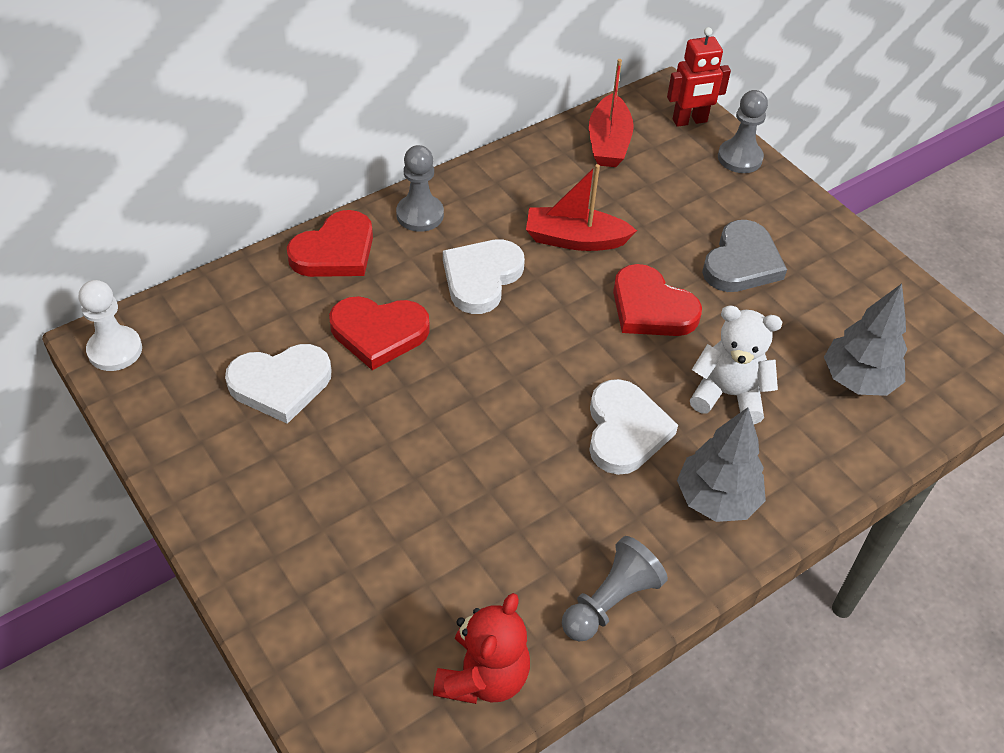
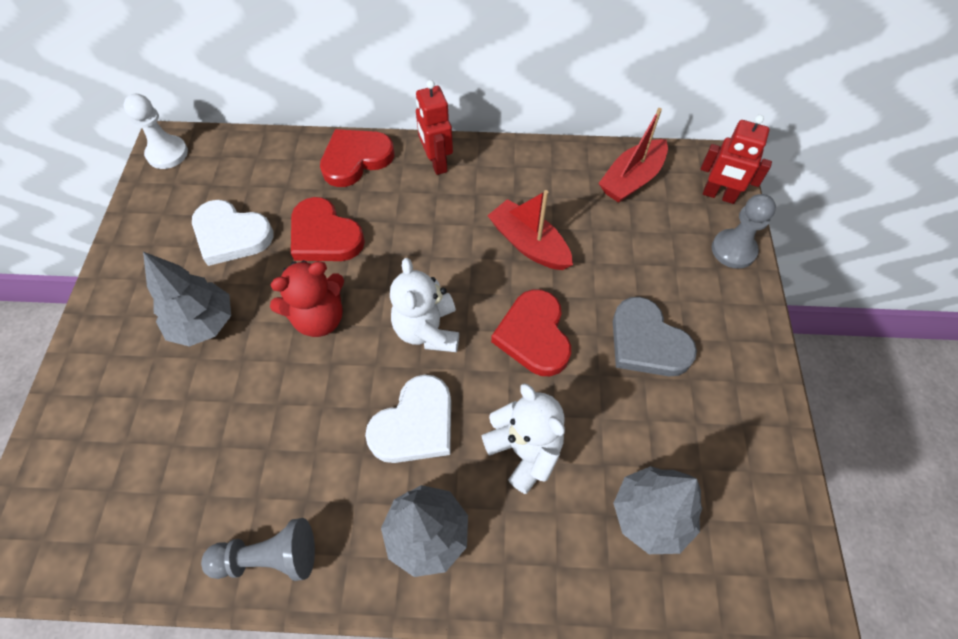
camera: 40 degrees right, 10 degrees up
(335, 251) = (356, 159): red heart -> red heart turned 150 degrees clockwise
(342, 473) = (203, 324): none -> grey tree
(420, 215) = (436, 163): grey pawn -> red robot
(481, 278) = (431, 235): white heart -> none
(483, 676) = (134, 545): red teddy bear -> red teddy bear (319, 318)
(559, 355) = (427, 330): none -> white teddy bear
(741, 262) = (647, 342): grey heart -> grey heart turned 75 degrees clockwise

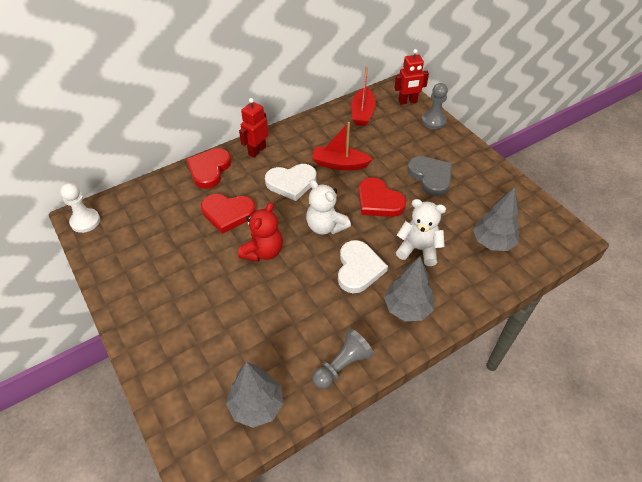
camera: 35 degrees left, 10 degrees down
(203, 324) = (199, 290): grey tree -> grey tree (257, 406)
(231, 235) = (171, 241): white heart -> white heart (291, 183)
(436, 163) = (257, 150): red robot -> red robot turned 90 degrees clockwise
(647, 342) = (431, 177): grey heart -> grey heart turned 135 degrees counterclockwise

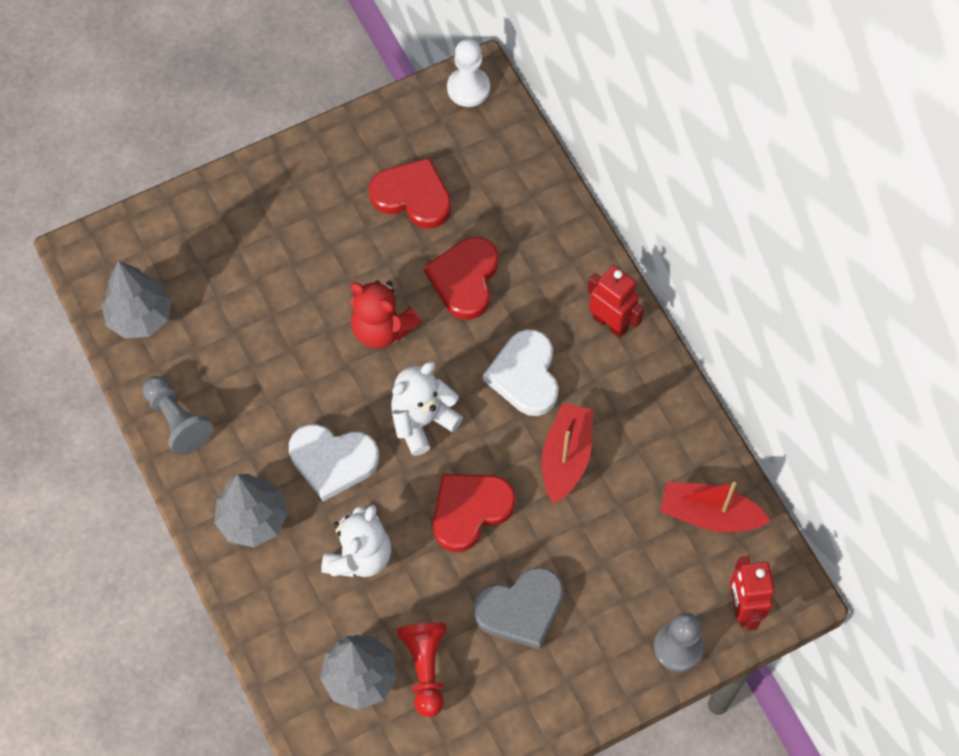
camera: 95 degrees right, 15 degrees up
(209, 170) = (567, 249): red heart -> red heart (412, 196)
(477, 213) = (425, 668): none -> red pawn

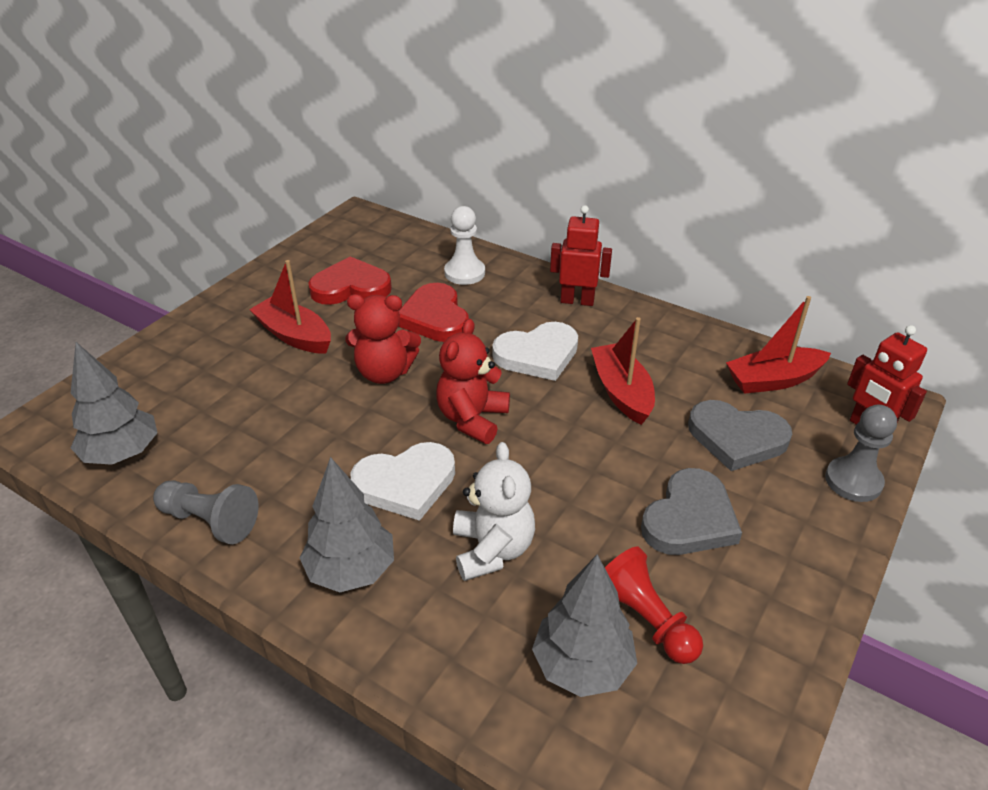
camera: 30 degrees left, 25 degrees down
(330, 241) = (294, 335): none -> red boat
(422, 421) = (472, 419): white teddy bear -> red teddy bear
(468, 88) = (353, 221): white pawn -> white pawn (464, 273)
(470, 510) = (572, 464): red heart -> none
(525, 375) = (537, 355): white heart -> white heart turned 75 degrees counterclockwise
(622, 557) = (736, 438): none -> grey heart

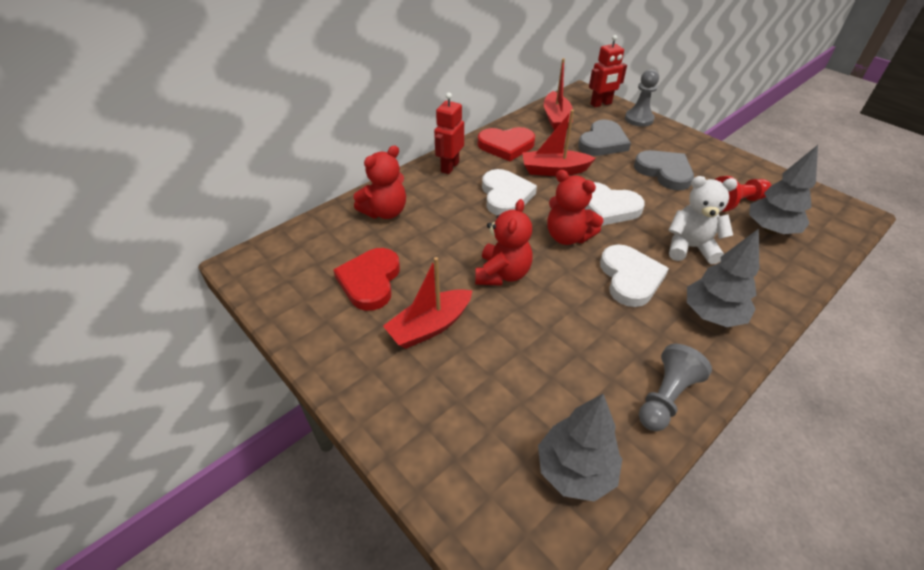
camera: 75 degrees left, 5 degrees up
(435, 318) = (440, 237): red heart -> red heart (506, 146)
(464, 273) = (385, 212): white pawn -> red teddy bear
(555, 453) = (607, 207): none -> white heart

